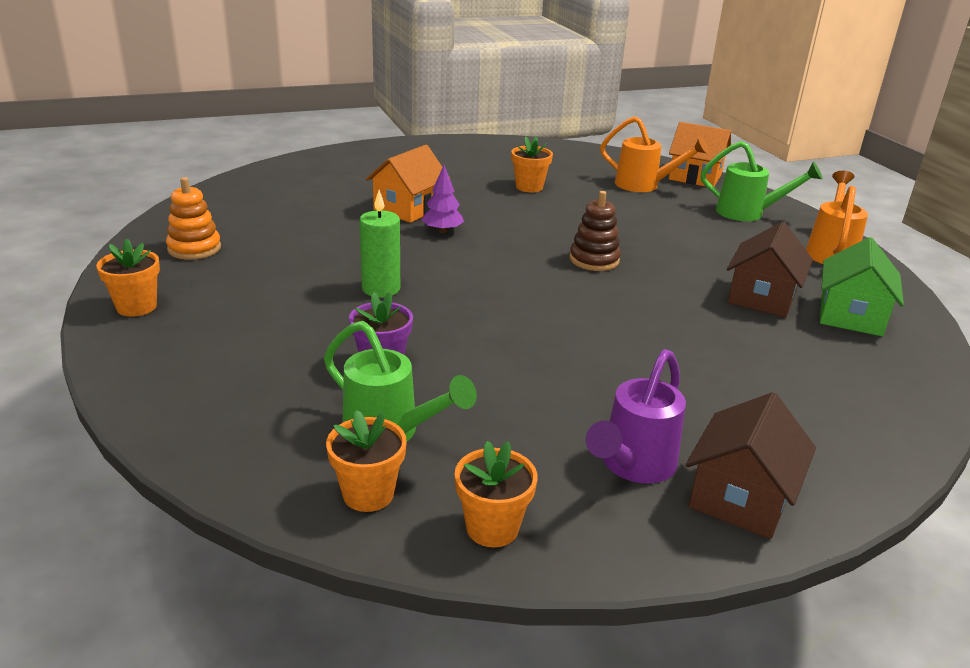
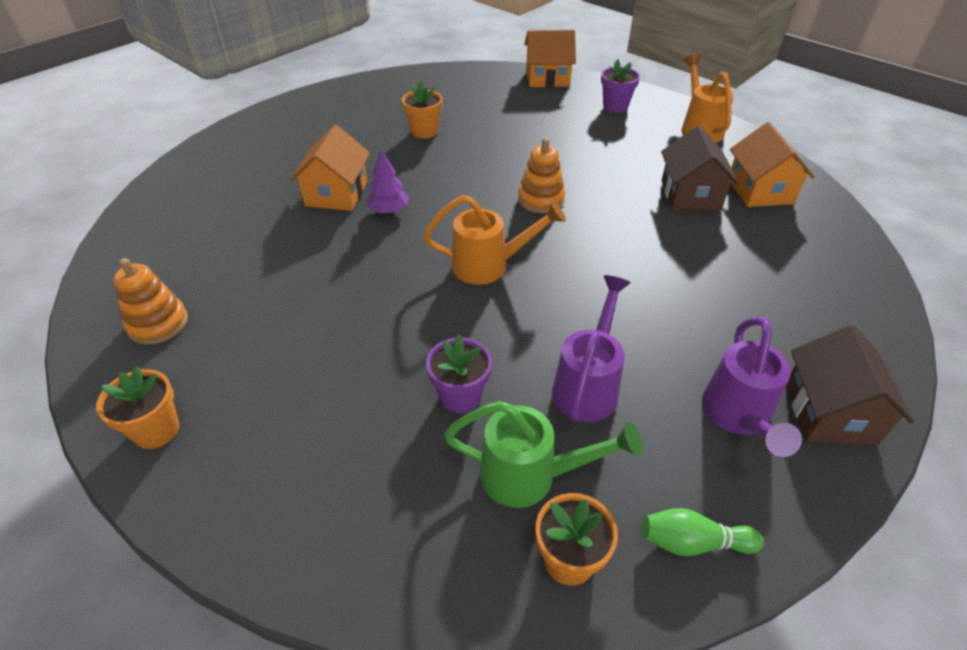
camera: 25 degrees left, 15 degrees up
(381, 289) = (388, 304): green candle -> none
(492, 528) = (693, 542): orange flower pot -> green bowling pin
(505, 394) = (588, 384): none -> purple watering can
(594, 260) = (541, 199): brown stacking toy -> orange stacking toy
(644, 185) = (516, 100): orange watering can -> orange watering can (490, 266)
(748, 213) = (615, 106): green watering can -> purple flower pot
(850, 316) = (760, 191): green house -> orange house

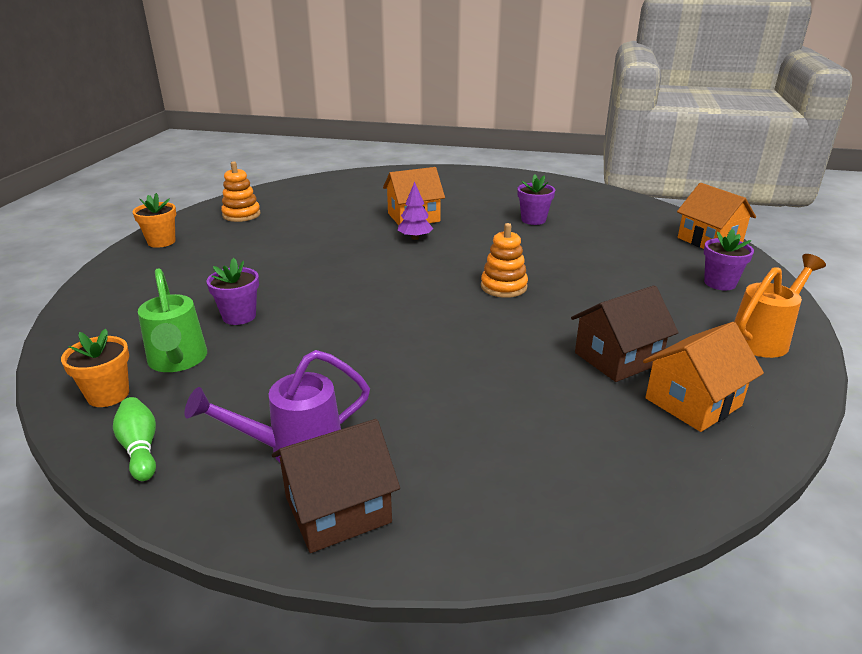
camera: 60 degrees right, 15 degrees down
(424, 131) = (533, 220): orange flower pot -> purple flower pot
(490, 266) = (390, 289): orange watering can -> none
(588, 384) = (285, 363): purple watering can -> none

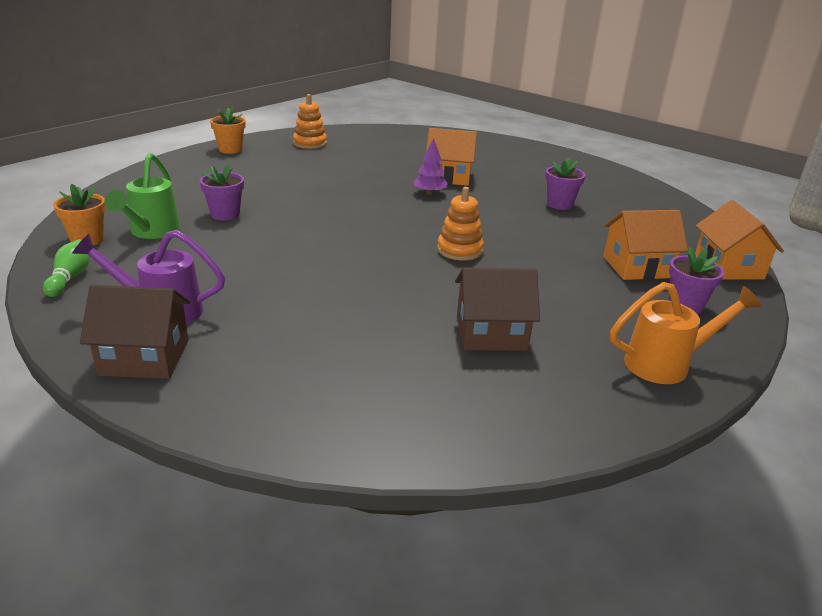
camera: 25 degrees right, 0 degrees up
(693, 402) = (516, 388): orange house -> orange house (637, 267)

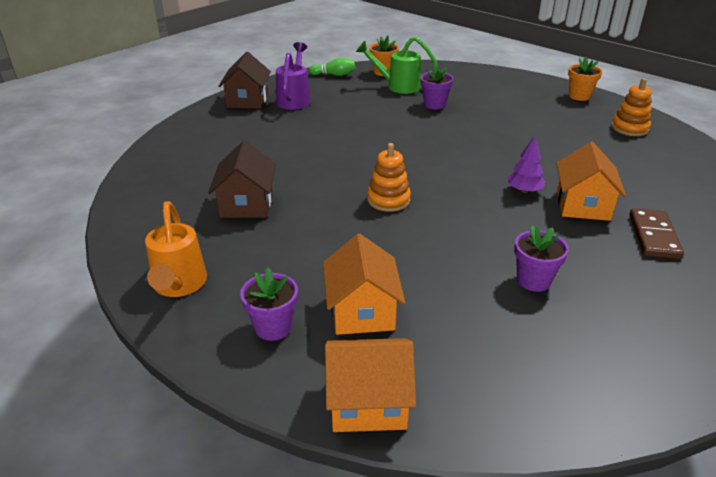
camera: 95 degrees right, 5 degrees up
(486, 163) = (654, 236): none -> brown domino

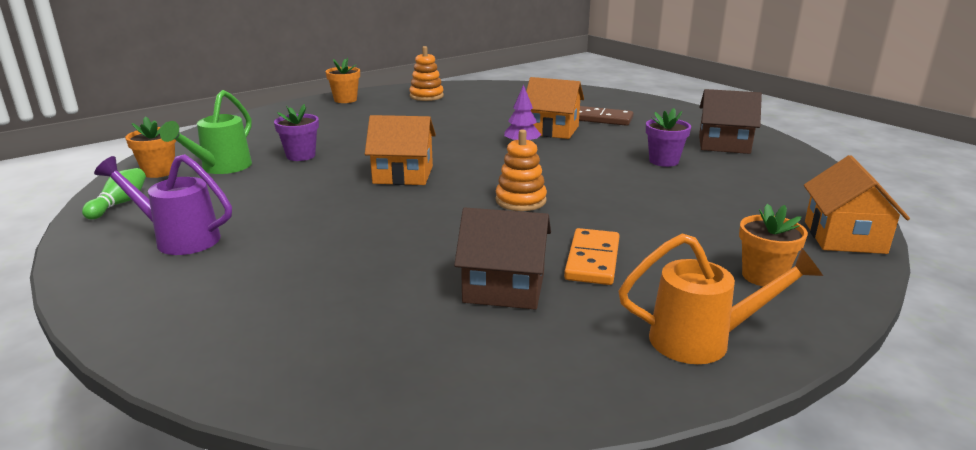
camera: 80 degrees left, 10 degrees down
(247, 100) = (132, 281): brown house -> brown house (723, 144)
(273, 327) = (763, 276): purple flower pot -> orange flower pot
(290, 237) = (592, 260): none -> orange domino
(362, 311) = (723, 230): orange house -> orange house (403, 175)

